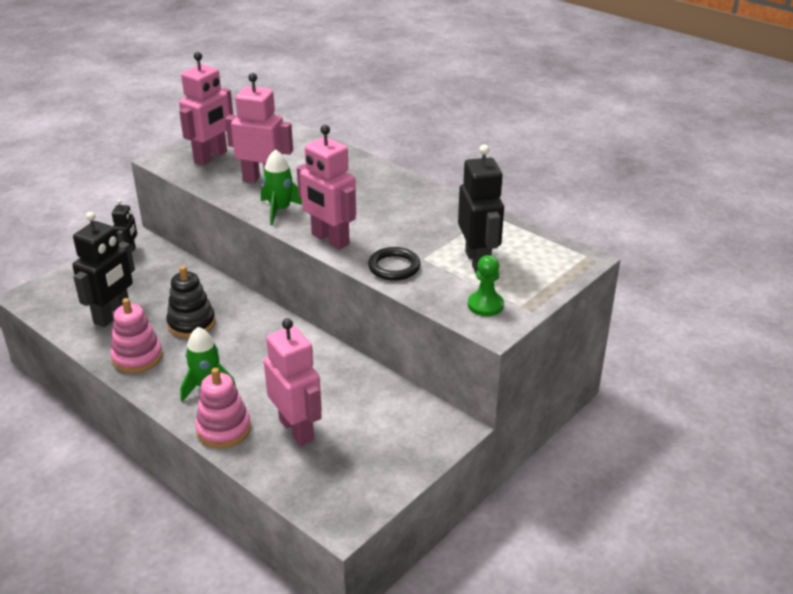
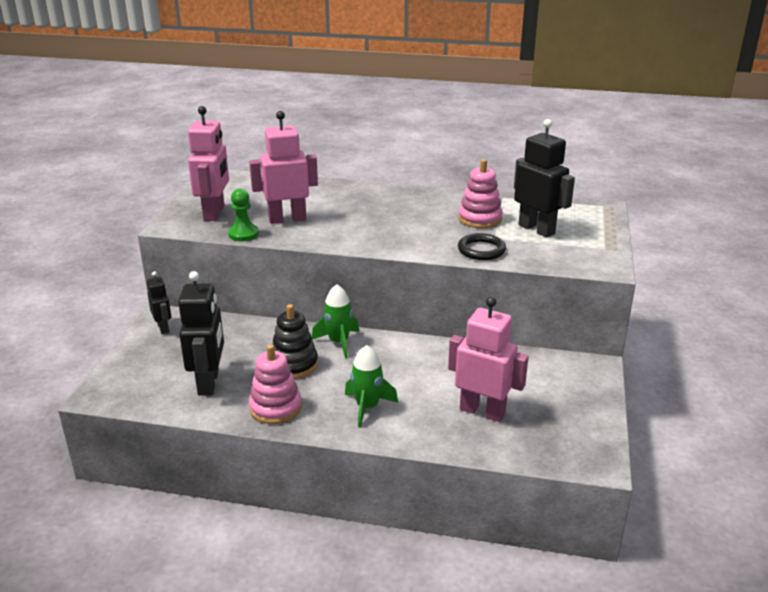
camera: 30 degrees left, 5 degrees down
(223, 429) = (423, 434): pink stacking toy -> pink stacking toy (480, 219)
(280, 210) = (333, 236): green rocket -> green rocket (338, 342)
(330, 239) = (404, 245): pink robot -> none
(485, 305) = (581, 255): green pawn -> green pawn (243, 234)

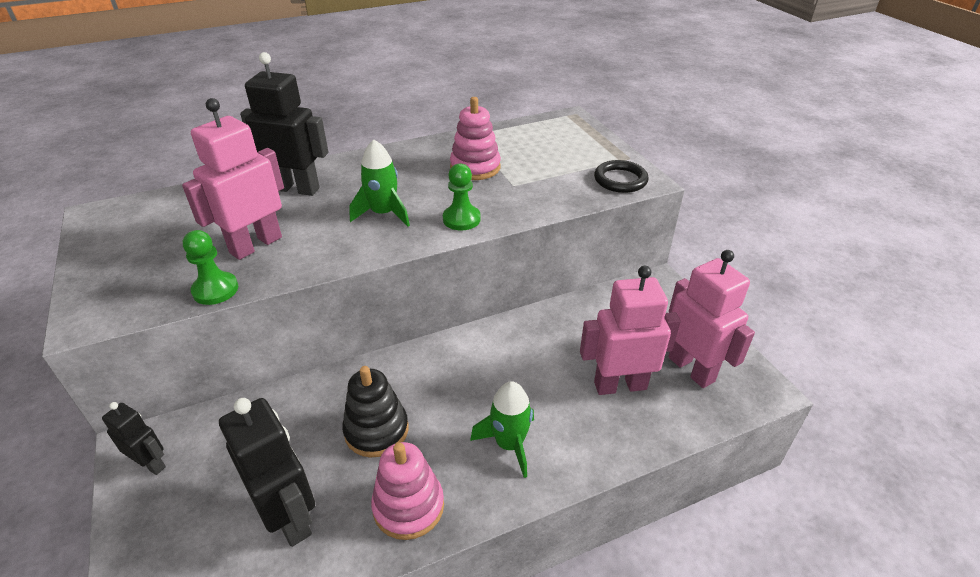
camera: 35 degrees left, 10 degrees up
(214, 213) = (142, 273): pink robot -> pink robot (691, 369)
(338, 342) = (401, 373): green rocket -> green rocket (383, 214)
(430, 246) = (461, 219): none -> green pawn
(481, 250) = (516, 204): black ring -> black ring (620, 180)
(536, 229) = (540, 160): black robot -> black robot (296, 188)

